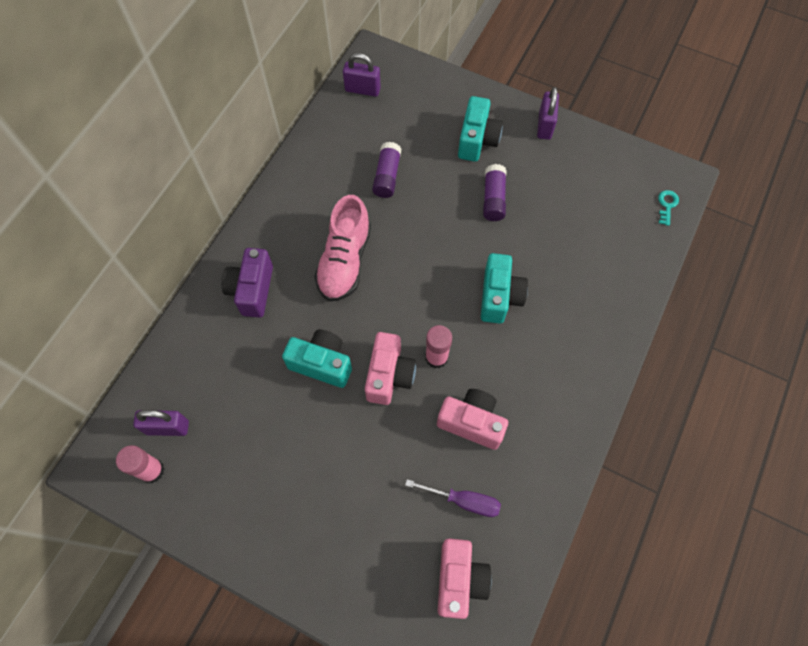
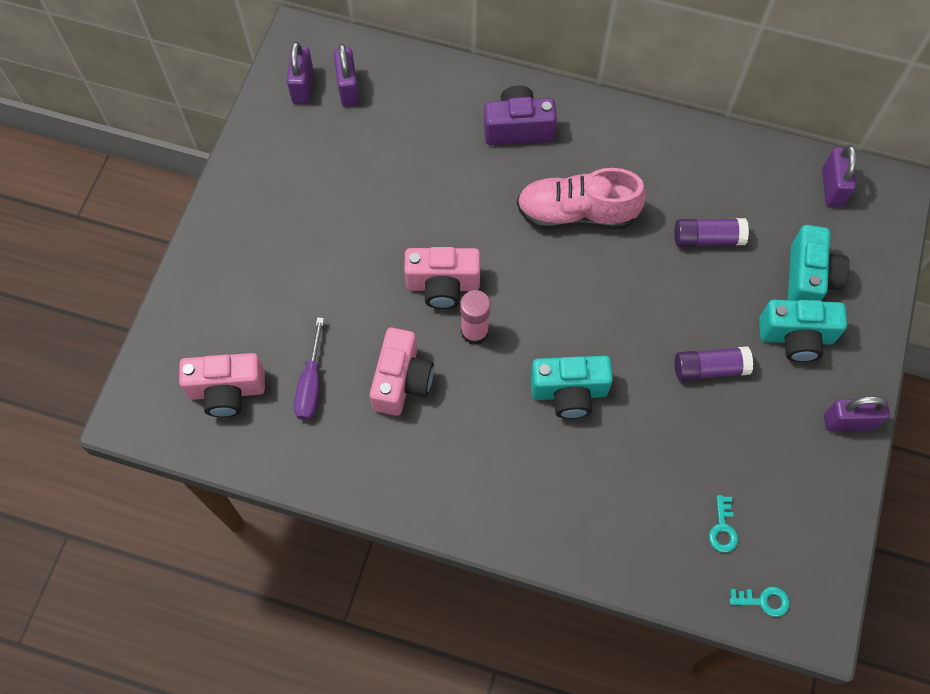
camera: 80 degrees right, 0 degrees up
(152, 470) = (303, 87): pink glue stick -> purple padlock
(322, 363) = (444, 214): turquoise camera -> turquoise camera (808, 278)
(615, 218) = (723, 528): none -> turquoise key

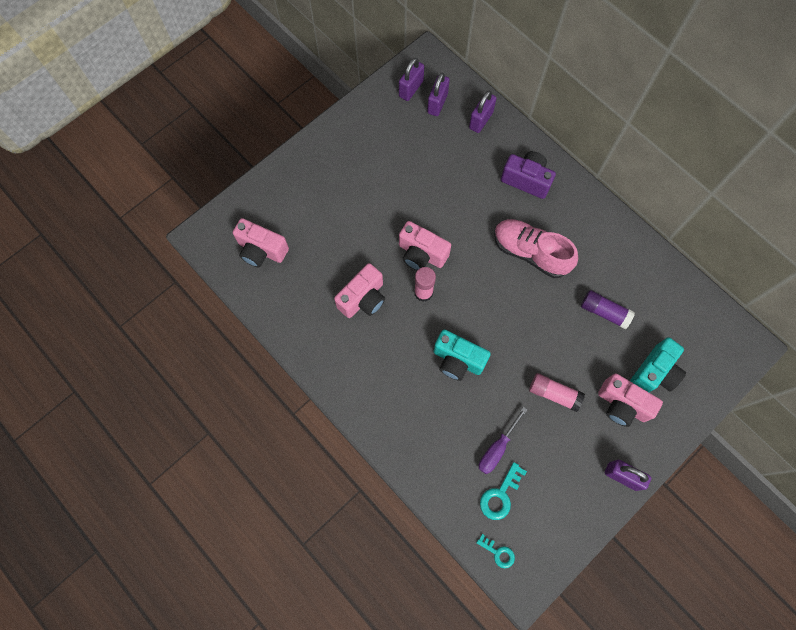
camera: 30 degrees right, 5 degrees up
(311, 385) = (310, 272): purple screwdriver -> purple screwdriver (497, 449)
(710, 368) = (554, 394): purple glue stick -> pink glue stick
(723, 528) = (500, 495): turquoise key -> turquoise key, size x1.52
(796, 337) = (622, 405): turquoise camera -> pink camera
(832, 188) = (708, 322): purple padlock -> purple padlock (481, 120)

